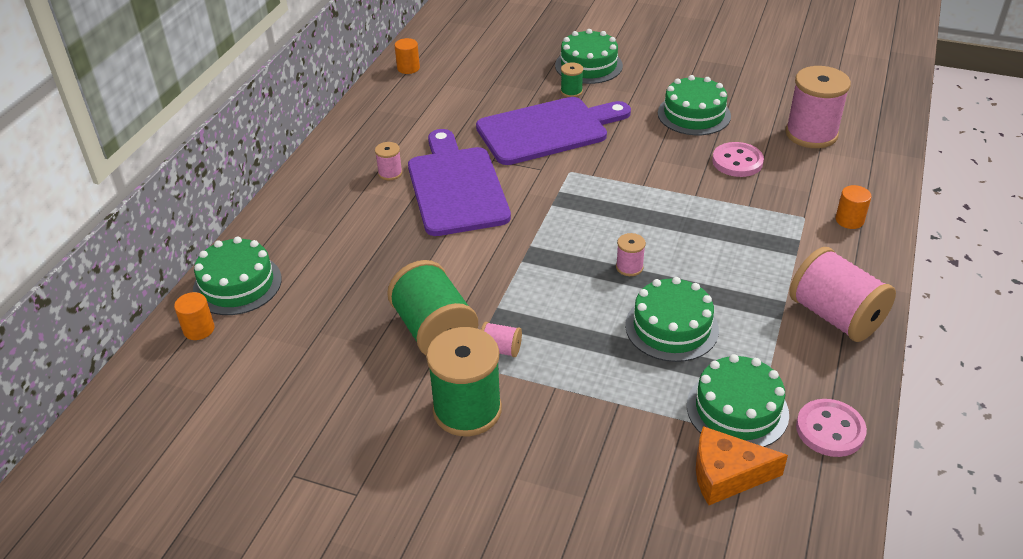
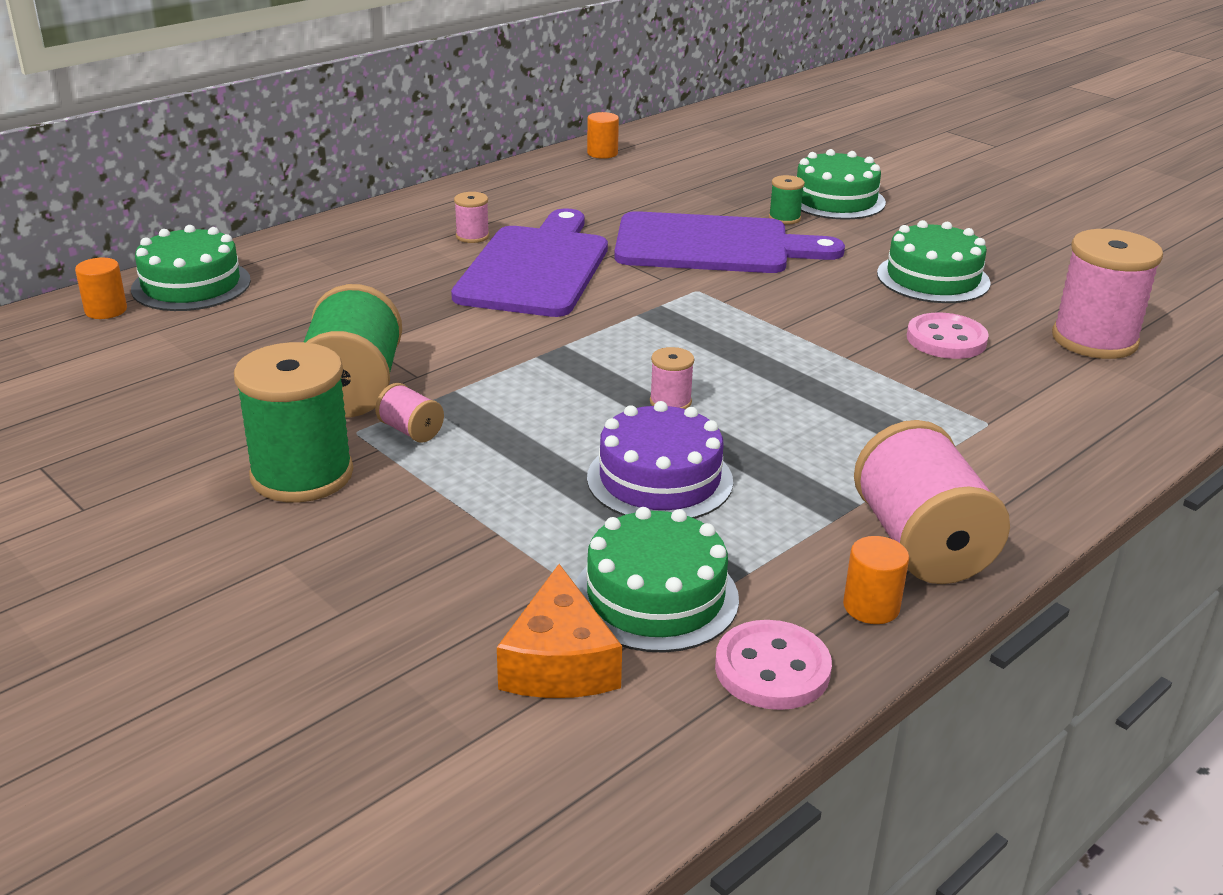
camera: 25 degrees right, 10 degrees down
(671, 327) = (659, 479): green cake -> purple cake
(726, 475) = (559, 662): orange cheese -> orange cheese turned 120 degrees counterclockwise
(849, 220) = (1058, 446): orange cylinder -> orange cylinder (871, 607)

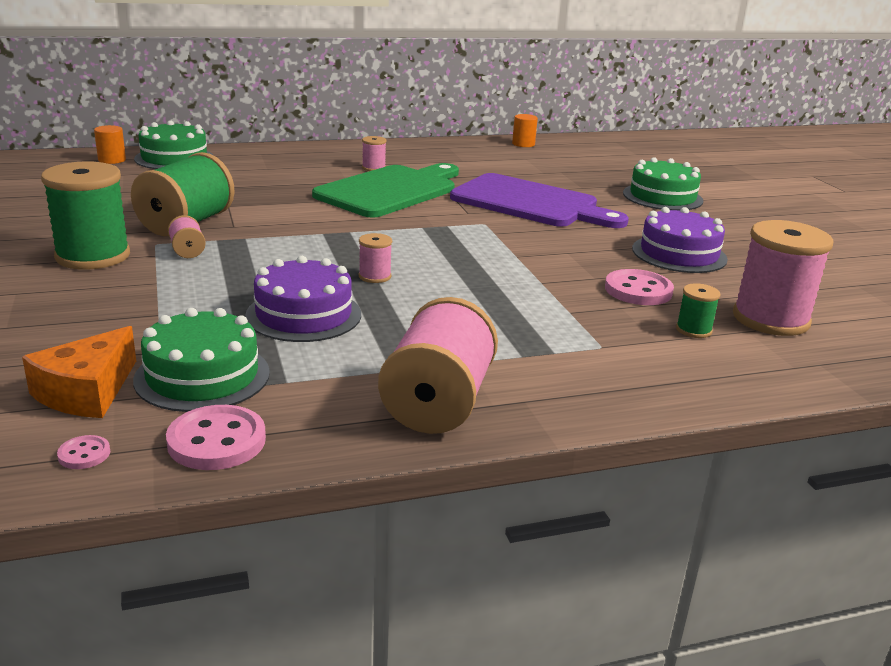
camera: 25 degrees right, 5 degrees down
(535, 268) = (390, 190): purple cutting board -> green cutting board
(662, 737) = (84, 454): none -> pink button
(784, 218) = (607, 199): green spool -> green spool (693, 330)
(871, 607) = (343, 428): orange cylinder -> none
(933, 278) = (679, 254): green cake -> purple cake

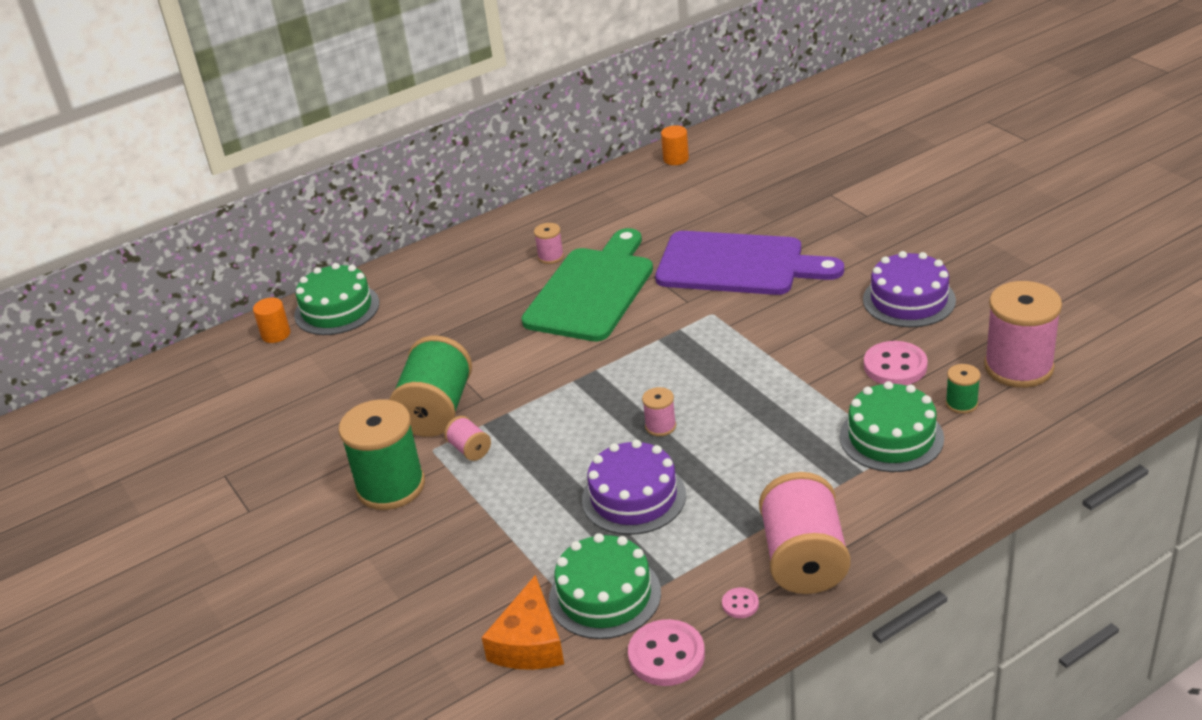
camera: 10 degrees left, 10 degrees up
(84, 454) = (581, 701): pink button -> pink button (740, 604)
(662, 197) = (857, 210): green cake -> green cake (891, 437)

